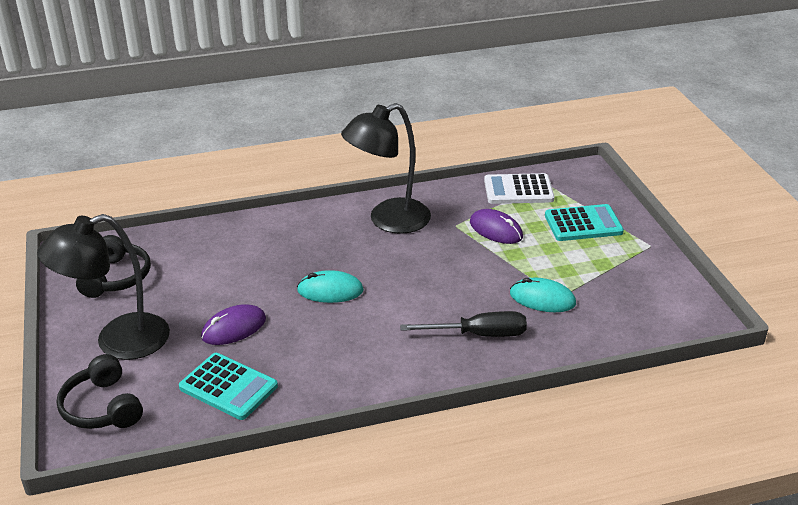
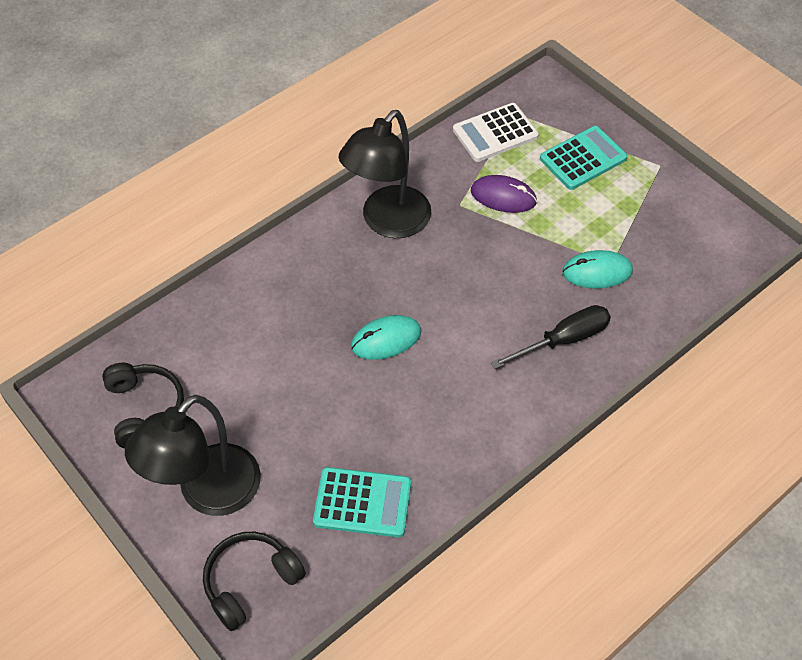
camera: 25 degrees left, 20 degrees up
(102, 407) = (250, 581): black headphones -> black headphones turned 105 degrees clockwise
(234, 328) = (318, 427): purple mouse -> none

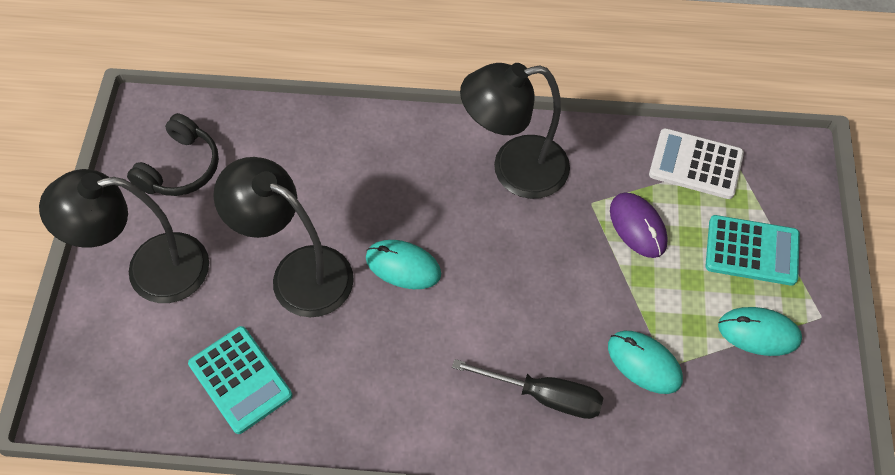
camera: 45 degrees right, 5 degrees up
(250, 581) = (104, 363): black headphones -> none
(319, 403) = (298, 272): none -> black lamp
(638, 201) = (759, 332): none -> turquoise mouse

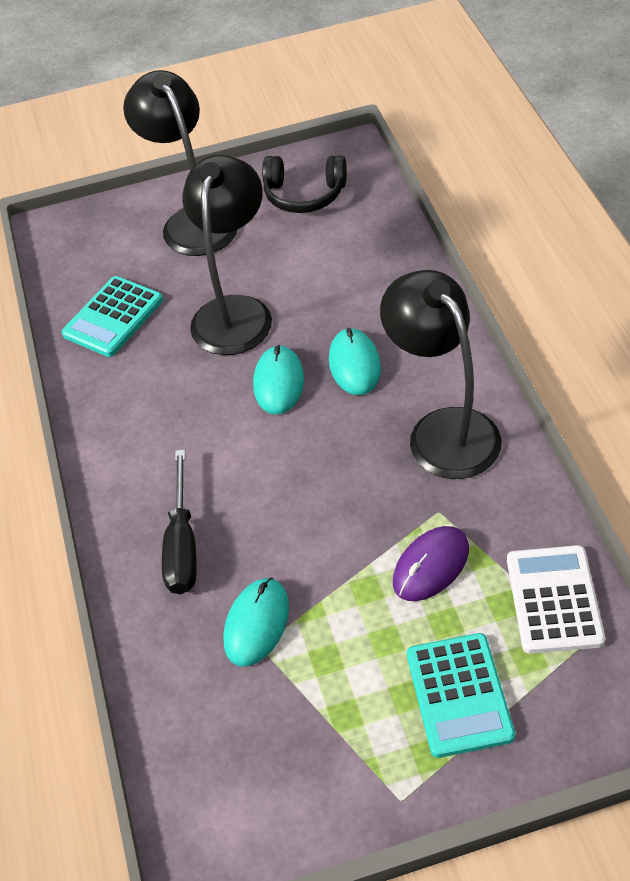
camera: 75 degrees right, 10 degrees down
(759, 332) = (346, 732): turquoise mouse -> turquoise mouse (354, 364)

